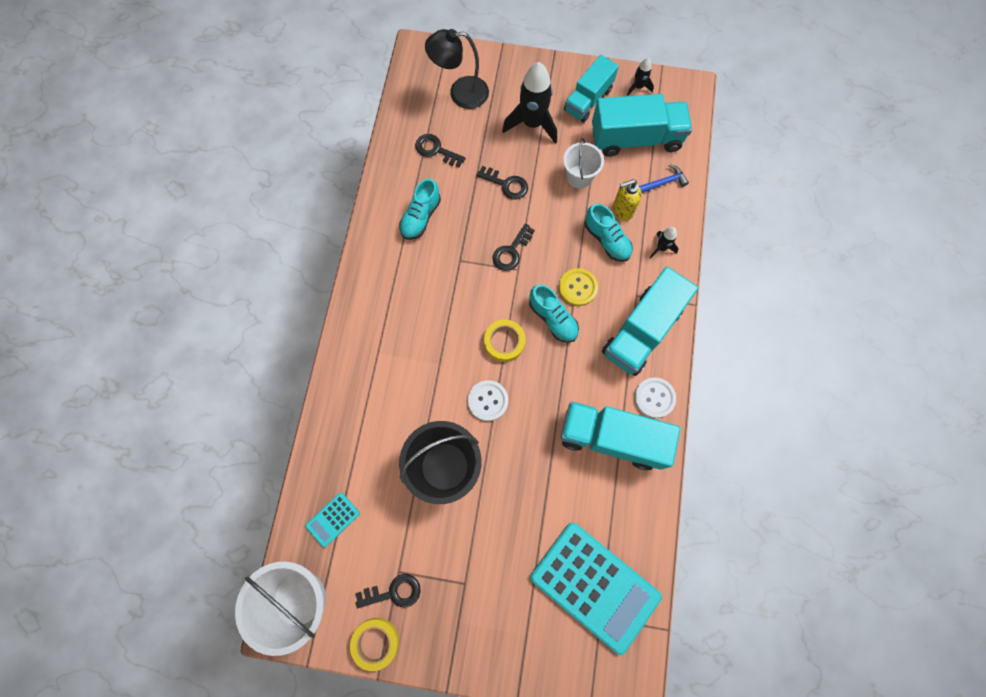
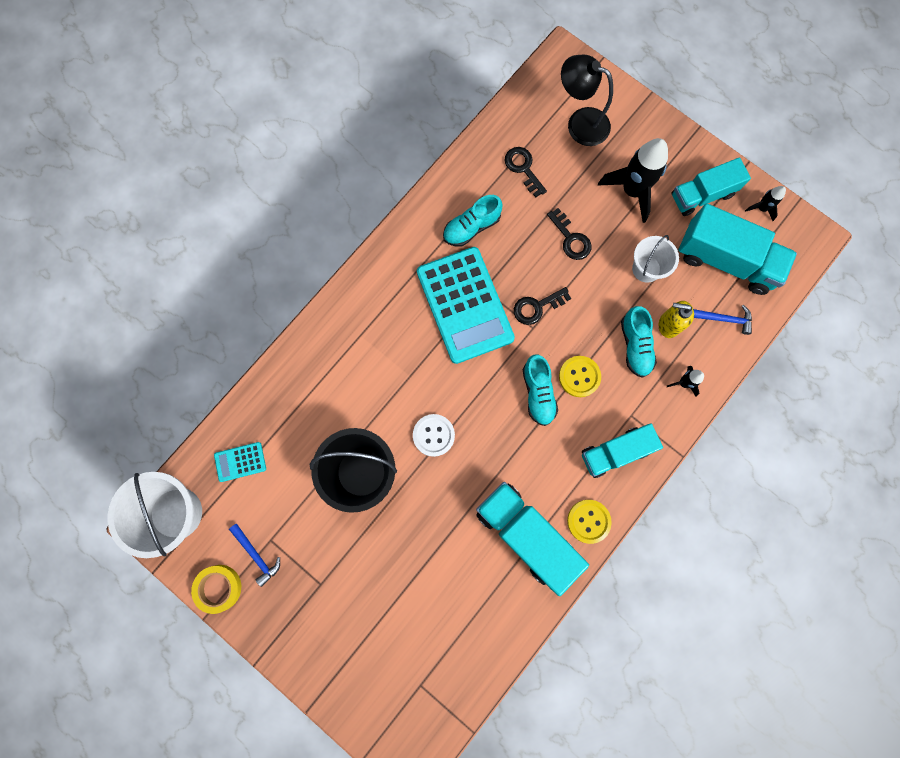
camera: 30 degrees right, 5 degrees up
(394, 592) = (256, 555): black key -> blue hammer
(504, 342) = (480, 389): yellow tape -> none
(594, 586) = (431, 655): turquoise calculator -> turquoise calculator (465, 305)
(642, 331) = (615, 452): turquoise truck -> turquoise truck, size x0.66
(654, 398) = (588, 521): white button -> yellow button

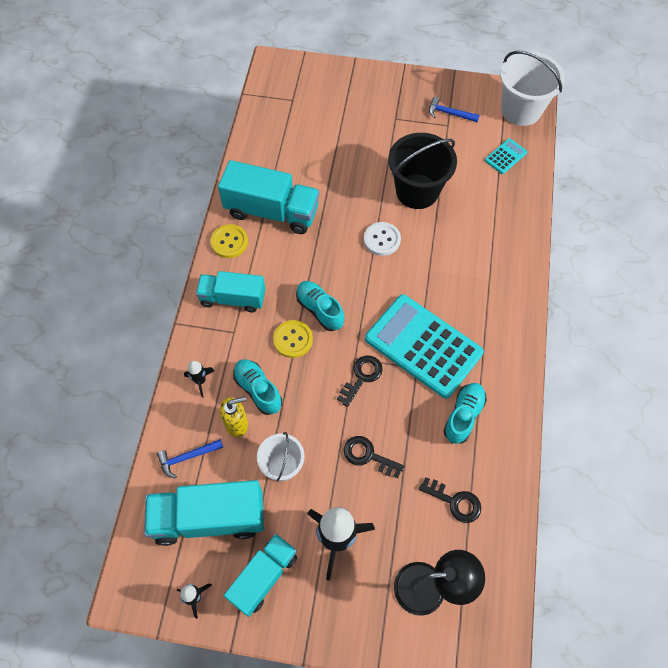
camera: 150 degrees right, 15 degrees down
(218, 588) = (459, 87): yellow tape -> none
(615, 452) = (233, 298): turquoise truck -> turquoise truck turned 120 degrees counterclockwise

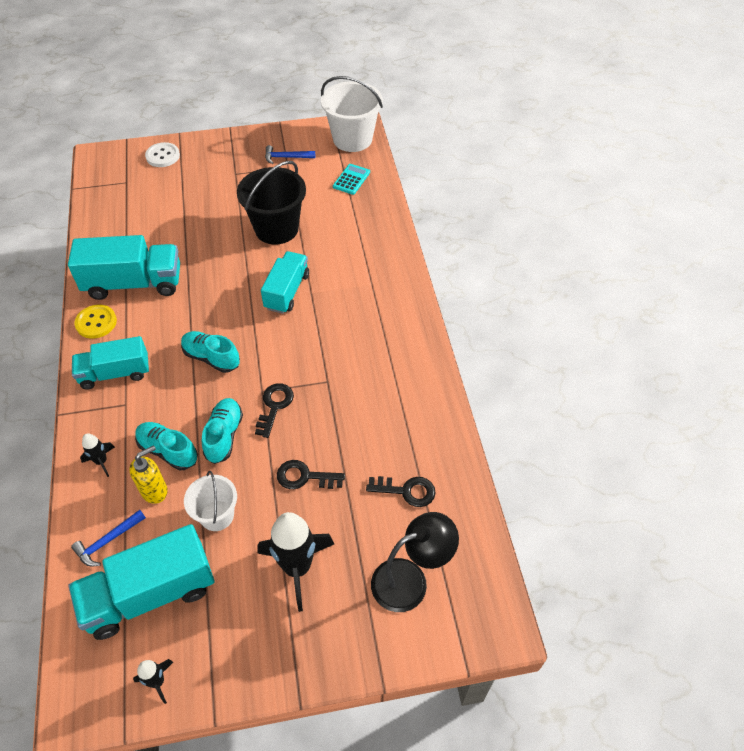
camera: 20 degrees left, 10 degrees down
(263, 576) = (229, 632): turquoise truck -> turquoise truck (287, 291)
(293, 339) = (191, 393): yellow button -> none
(382, 239) = (255, 279): white button -> white button (162, 156)
(423, 346) = (327, 360): turquoise calculator -> none
(463, 416) = (388, 410): turquoise shoe -> turquoise shoe (224, 435)

